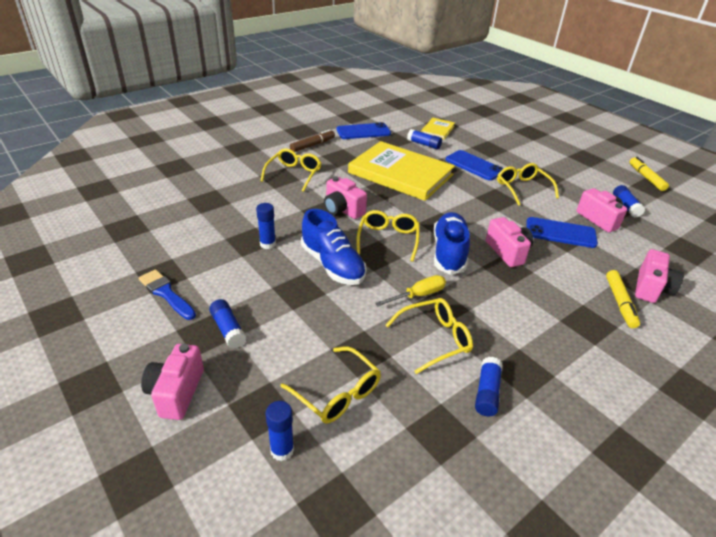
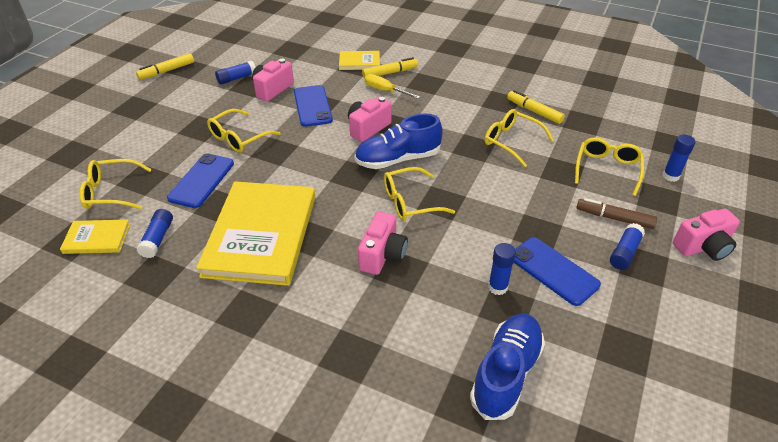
camera: 115 degrees left, 5 degrees up
(166, 293) = (640, 324): blue brush -> none
(294, 174) = (330, 341): yellow glasses -> yellow glasses (111, 192)
(312, 145) = (222, 364): brown marker -> brown marker (614, 218)
(332, 265) = (483, 224): blue shoe -> blue shoe (506, 373)
(363, 132) = (138, 320): blue phone -> blue phone (553, 271)
(418, 295) = (472, 161): yellow screwdriver -> yellow screwdriver (385, 91)
(487, 392) = (534, 111): blue glue stick -> yellow marker
(651, 288) = (359, 62): pink camera -> yellow book

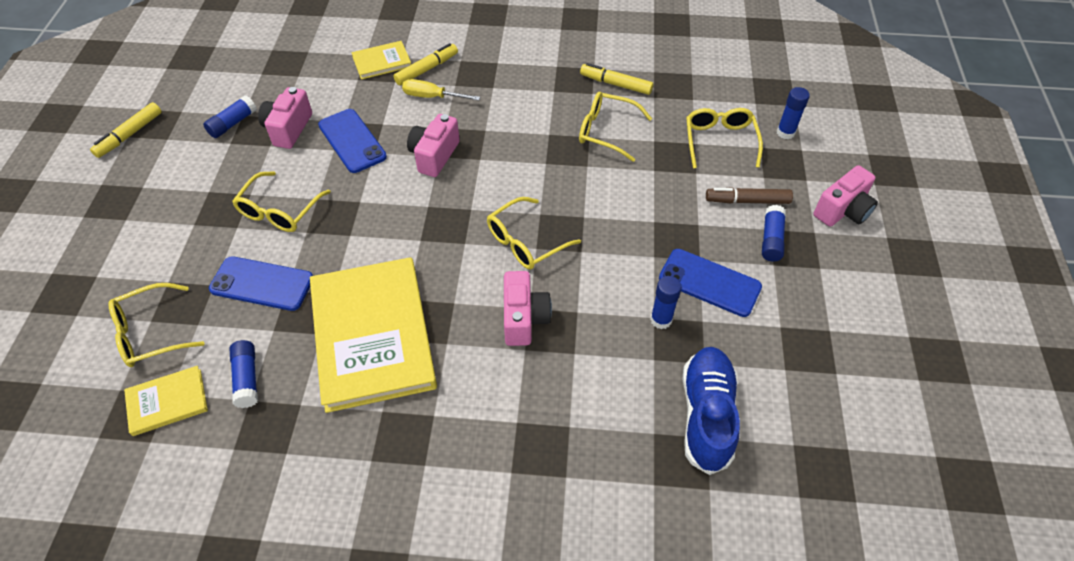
camera: 20 degrees left, 10 degrees up
(202, 181) = (262, 284): blue phone -> blue phone turned 75 degrees counterclockwise
(398, 159) = (488, 189): blue shoe -> none

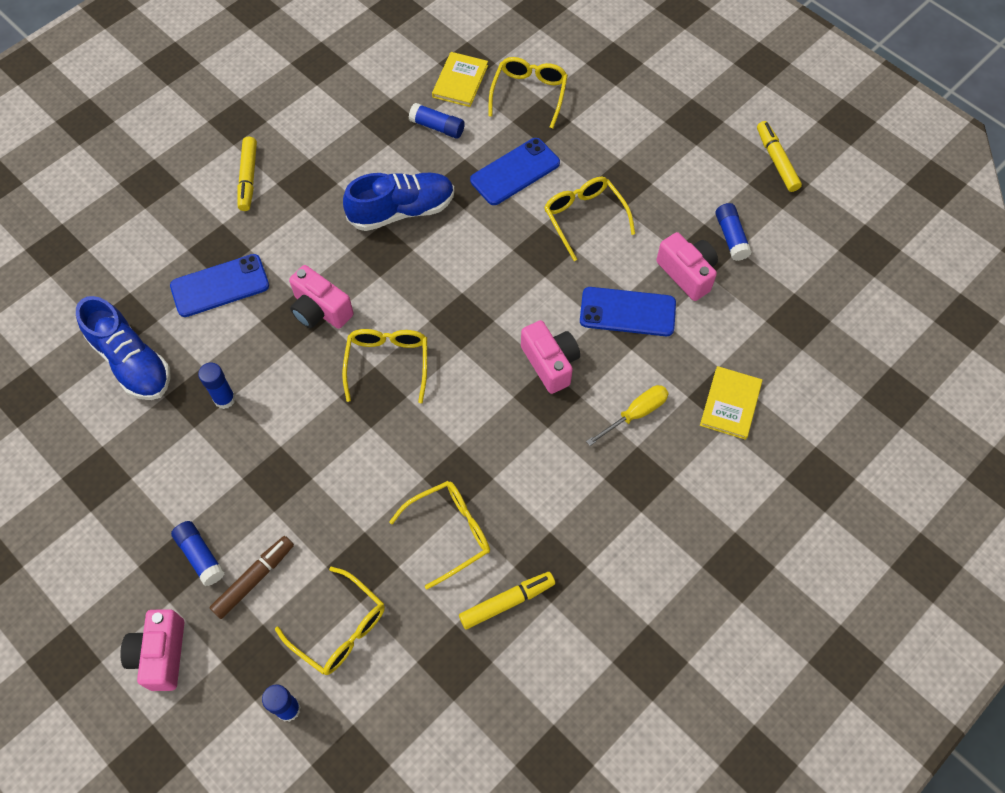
camera: 130 degrees right, 10 degrees up
(372, 335) = (402, 211): yellow book -> blue shoe
(427, 69) = (684, 437): yellow marker -> yellow marker (248, 178)
(709, 283) = (216, 464): blue phone -> blue phone (220, 286)

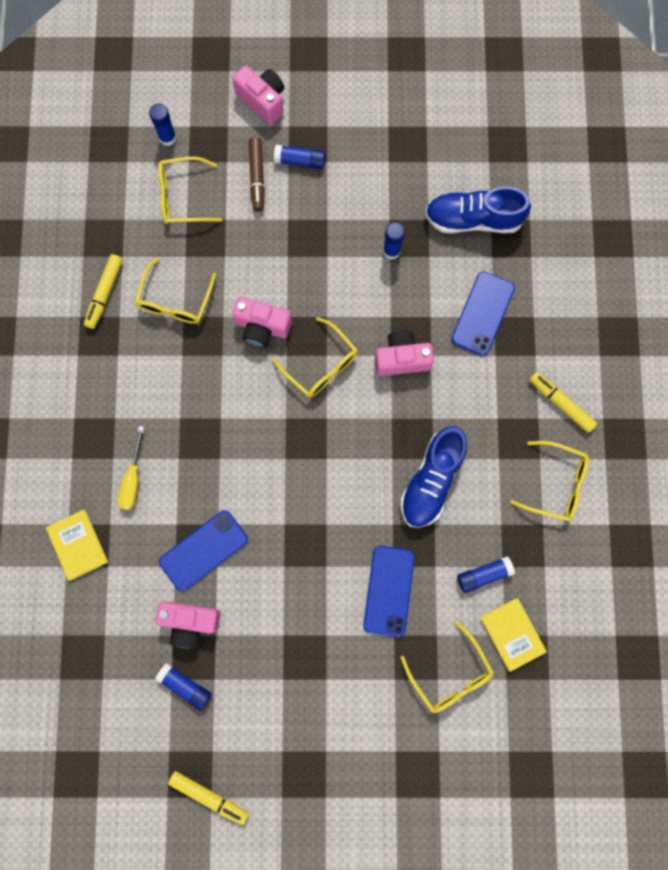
camera: 135 degrees right, 15 degrees up
(550, 363) = (219, 463): pink camera -> pink camera (262, 327)
(584, 217) = (303, 599): yellow glasses -> yellow glasses (556, 484)

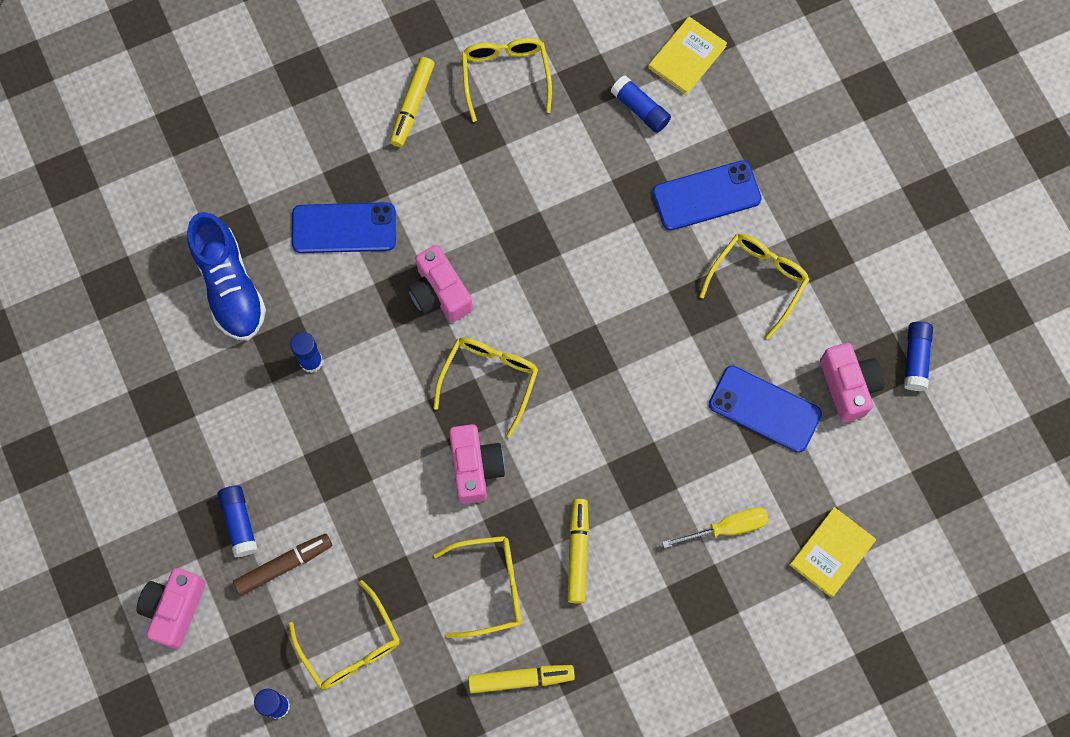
camera: 115 degrees left, 5 degrees down
(209, 796) = (1009, 281): yellow marker -> yellow marker (578, 552)
(431, 480) = (565, 202): blue shoe -> none
(450, 674) = (759, 100): yellow glasses -> yellow glasses (758, 280)

